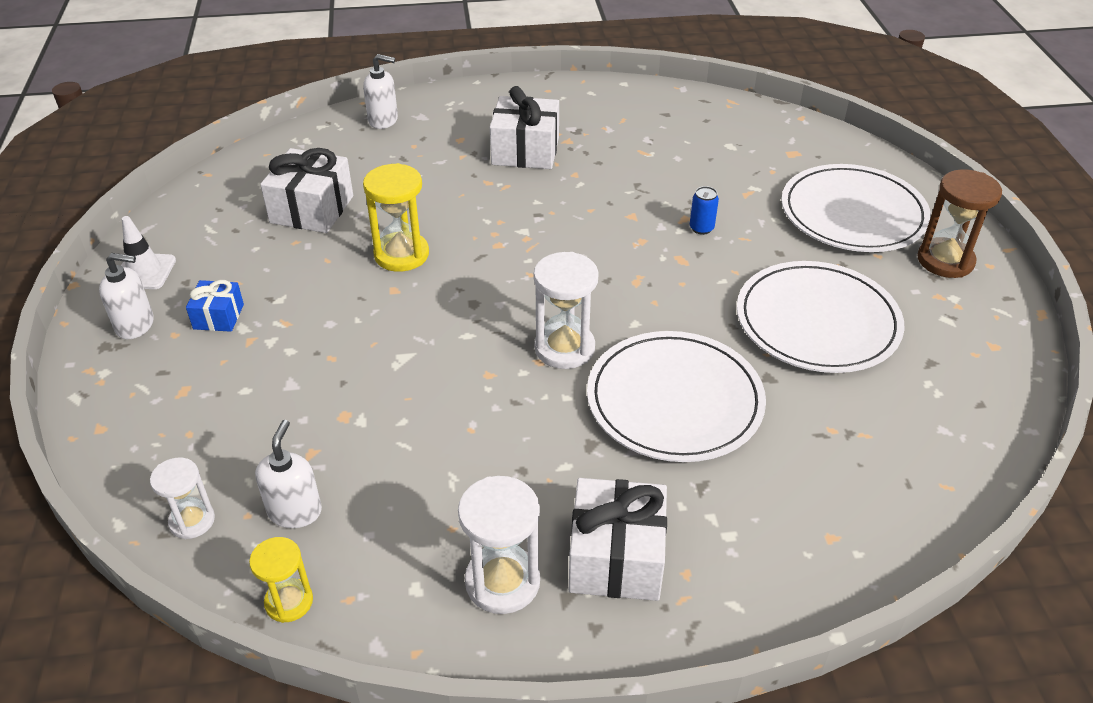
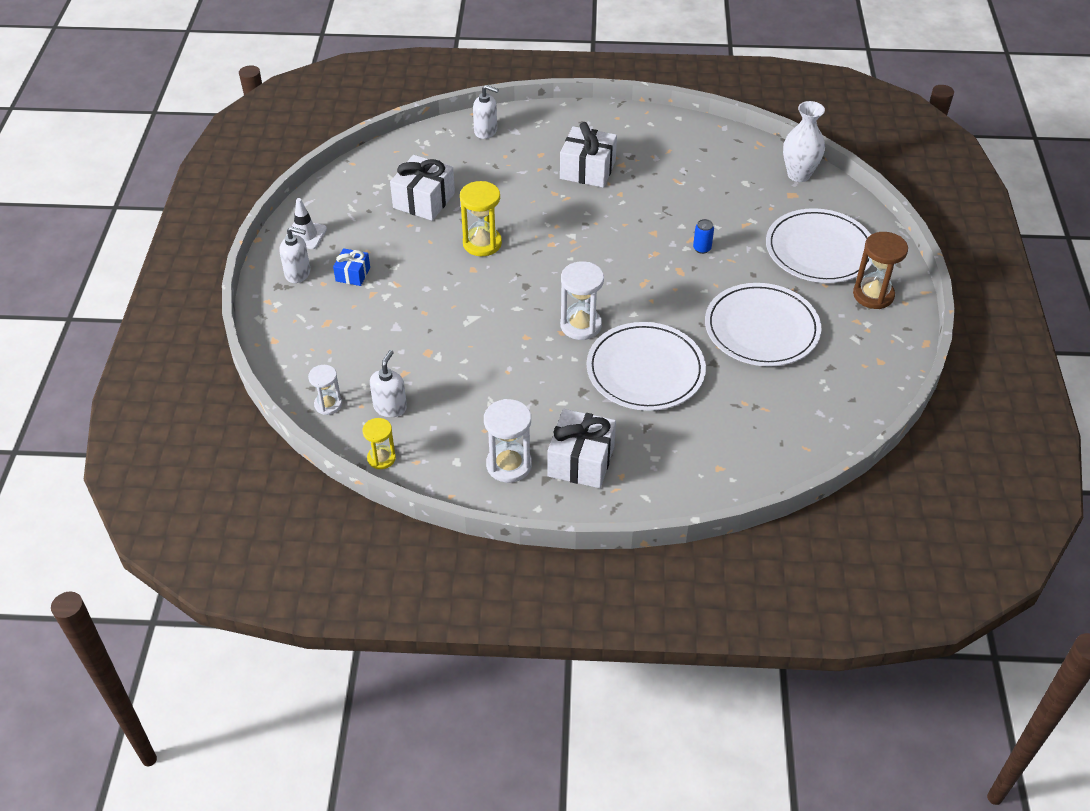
camera: 10 degrees right, 5 degrees up
(792, 130) = (798, 174): none -> white vase

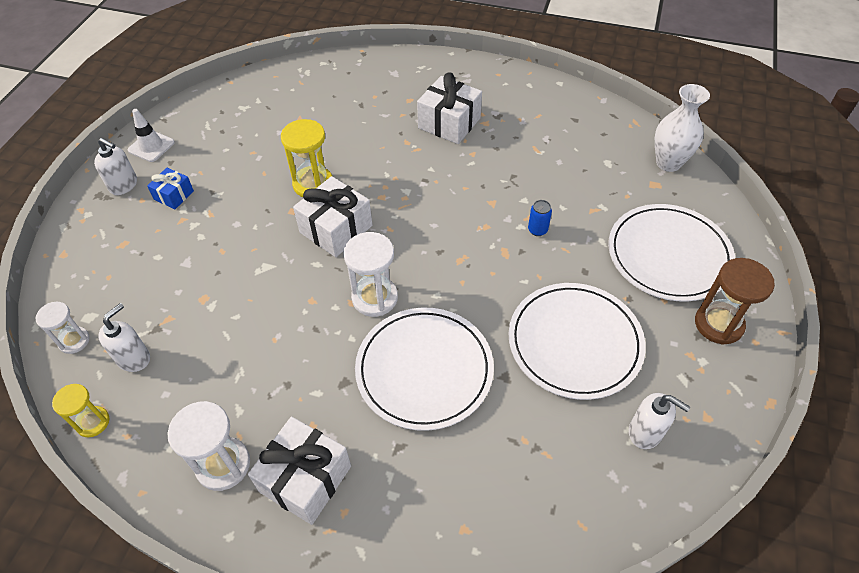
camera: 15 degrees right, 5 degrees up
(424, 200) = (278, 129): white gift -> white gift (336, 229)
(486, 131) = (367, 69): white soap dispenser -> white soap dispenser (645, 432)

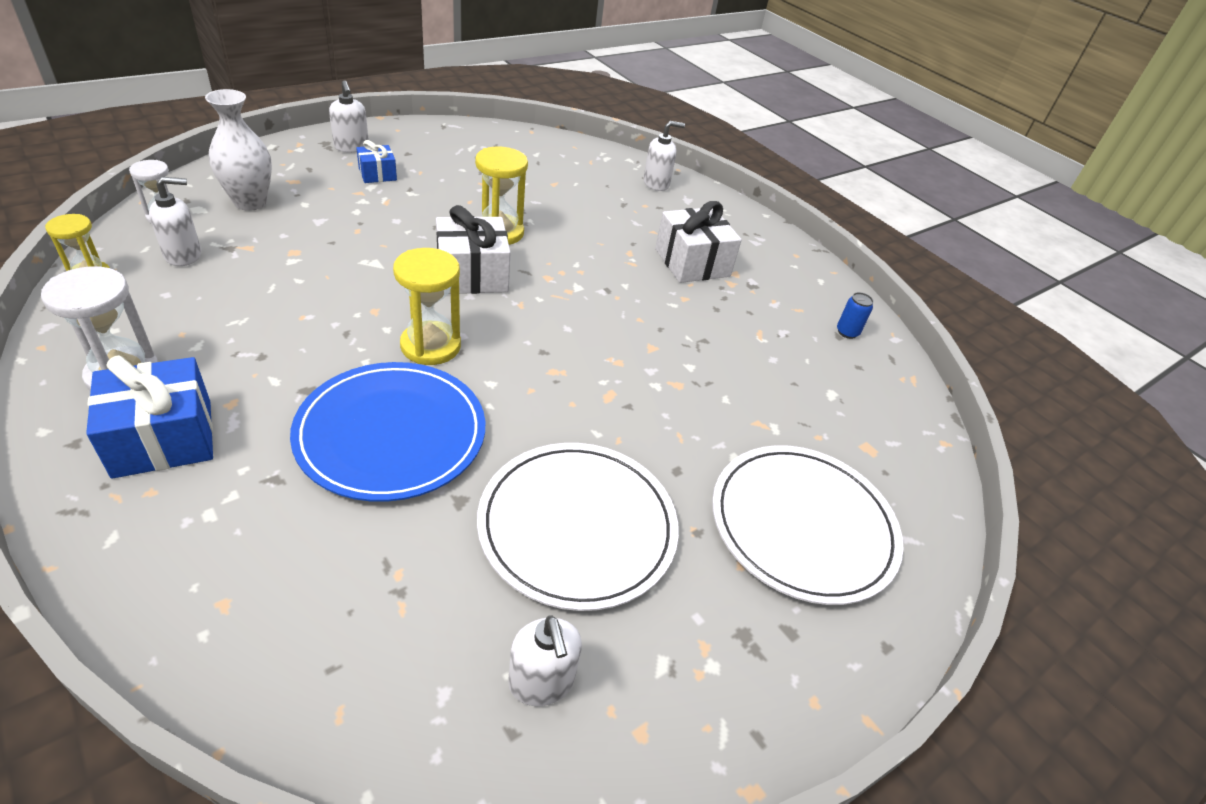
camera: 30 degrees right, 10 degrees down
(151, 146) = (408, 136): white traffic cone -> none
(305, 479) = (163, 438): white gift -> blue gift
(362, 73) = (656, 184): none -> white soap dispenser
(374, 298) = (430, 346): white hourglass -> yellow hourglass
(424, 369) = (391, 434): white plate -> blue plate
(537, 230) = (670, 400): blue can -> blue can (847, 332)
(668, 163) = (912, 439): white vase -> white vase (250, 202)
(718, 324) = (784, 643): brown hourglass -> none

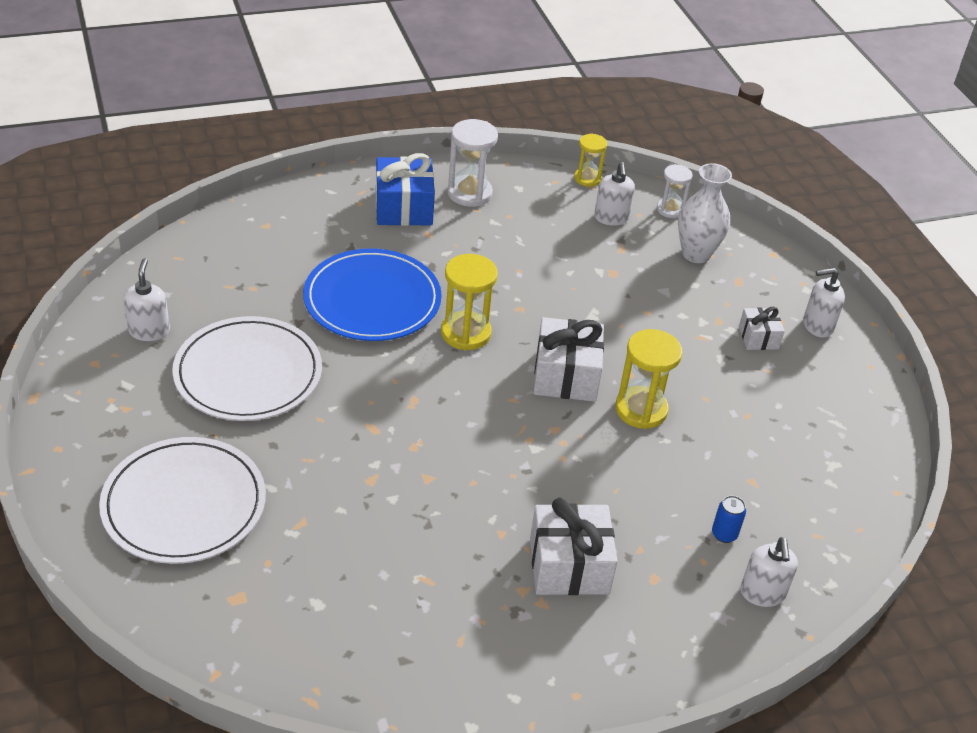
camera: 110 degrees right, 0 degrees up
(377, 174) = (758, 338): blue gift -> white gift
(541, 682) = (149, 331): white soap dispenser -> white soap dispenser turned 90 degrees clockwise
(847, 332) = (408, 673): blue can -> blue can (724, 534)

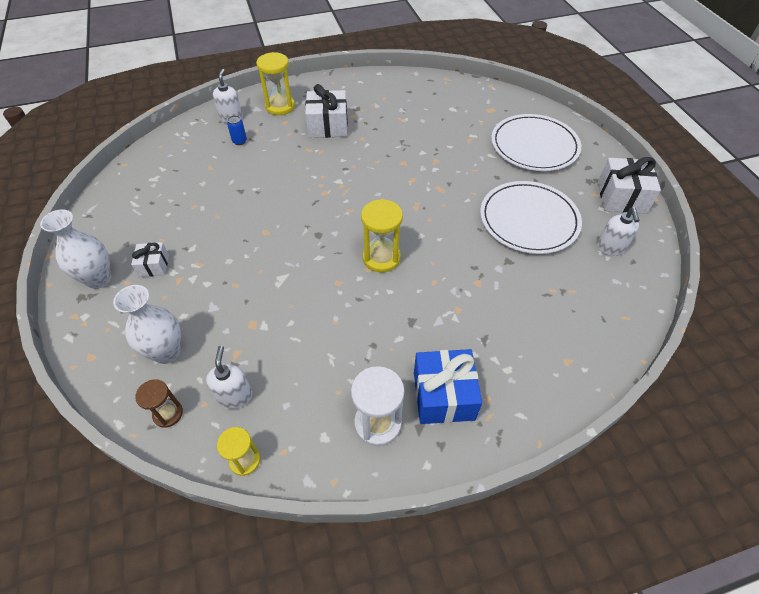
camera: 175 degrees left, 10 degrees up
(372, 300) = (456, 284): blue plate -> none
(565, 376) = (311, 228): white gift -> white gift (621, 197)
(641, 410) = (265, 206): yellow hourglass -> yellow hourglass (280, 106)
(670, 210) = (168, 414): white hourglass -> brown hourglass
(817, 326) = (98, 279): white soap dispenser -> white vase

